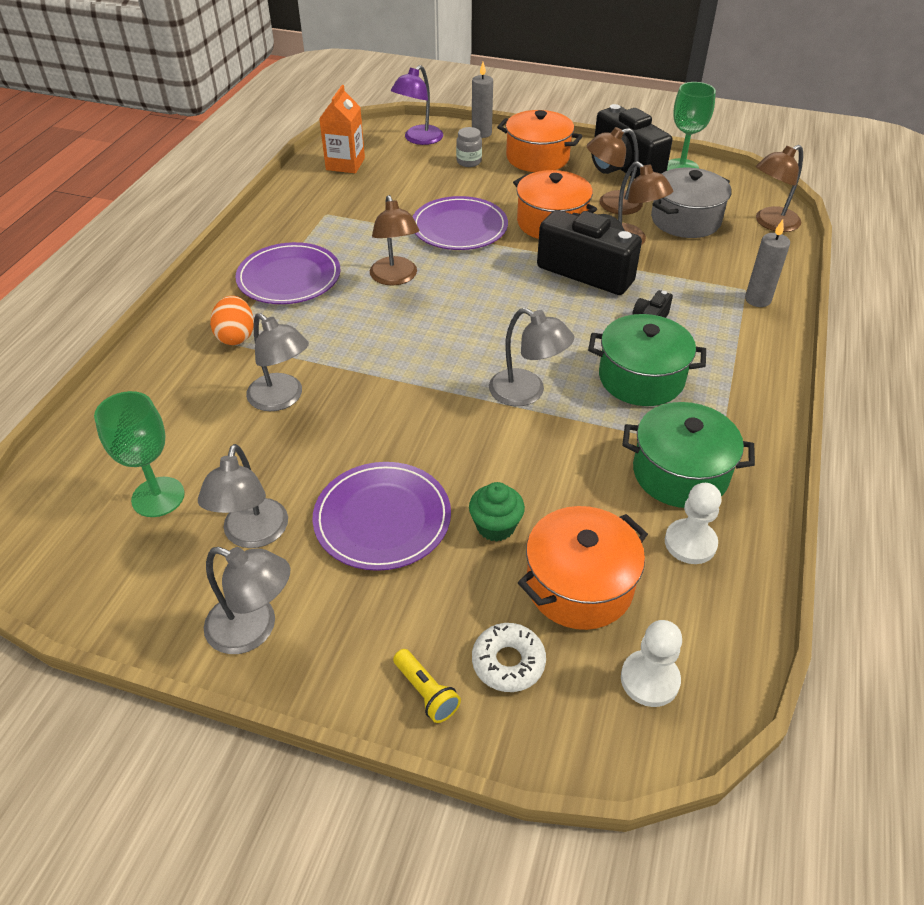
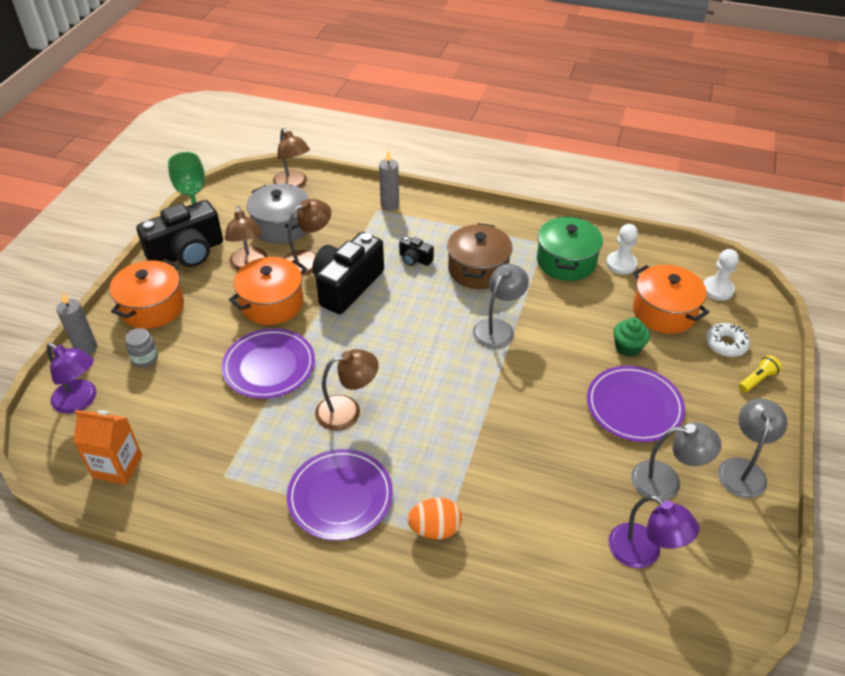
camera: 90 degrees left, 0 degrees up
(158, 497) = (643, 553): green goblet -> purple lamp
(282, 399) = (519, 480): grey lamp -> none
(641, 378) = (478, 269): green pot -> brown pot

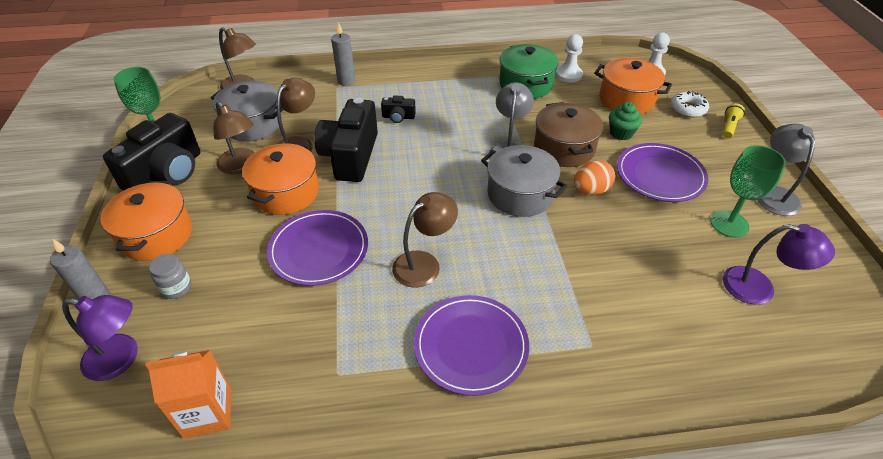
camera: 25 degrees left, 0 degrees up
(435, 529) = (579, 340): orange egg -> orange egg (591, 190)
(477, 377) = (520, 194): none -> grey pot
(478, 269) = (459, 110): brown pot -> brown pot (564, 148)
(666, 481) = (729, 224): grey lamp -> green goblet

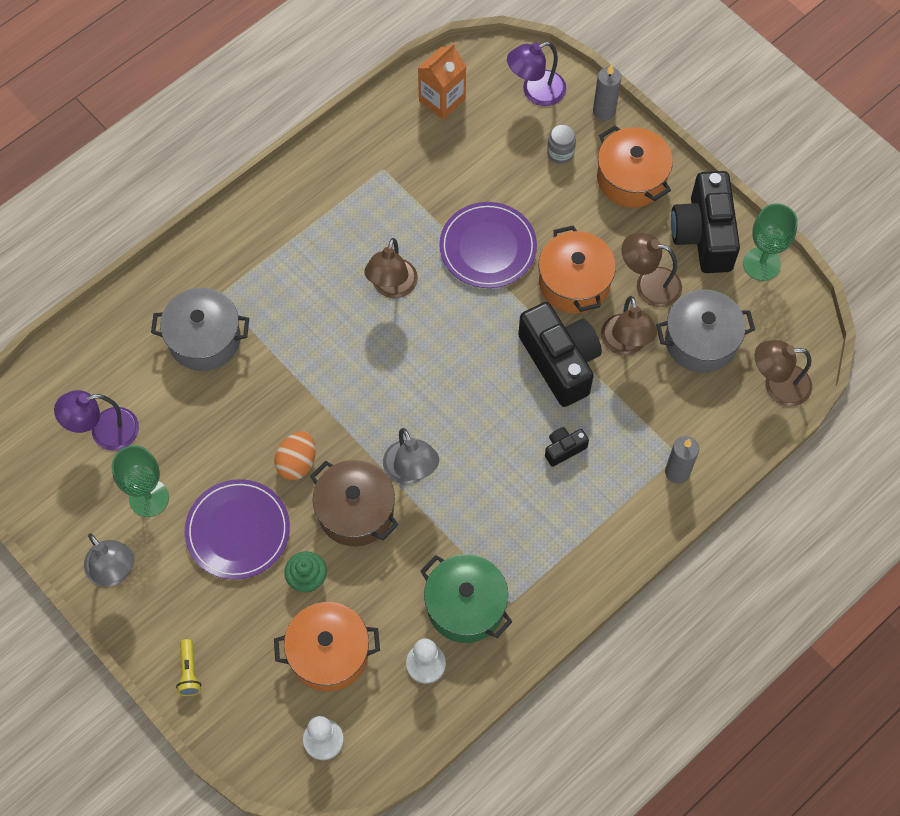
camera: 145 degrees right, 20 degrees up
(471, 346) = (306, 242): purple plate -> none
(520, 194) = (361, 415): grey pot -> grey pot (204, 339)
(688, 109) = (248, 680): white donut -> none

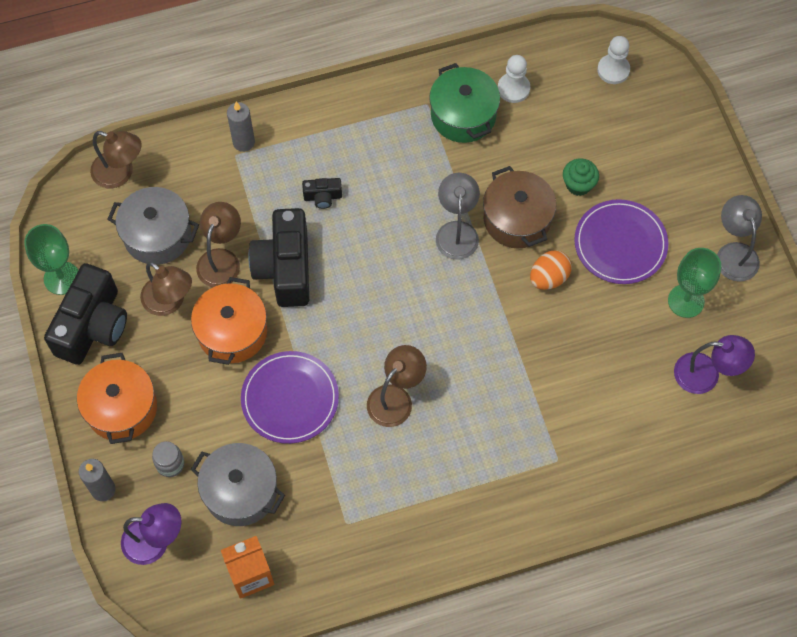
camera: 155 degrees left, 0 degrees up
(189, 672) = (698, 155): yellow flashlight -> none
(204, 339) = (587, 422): grey pot -> grey pot (240, 491)
(329, 653) = (584, 125): orange pot -> none

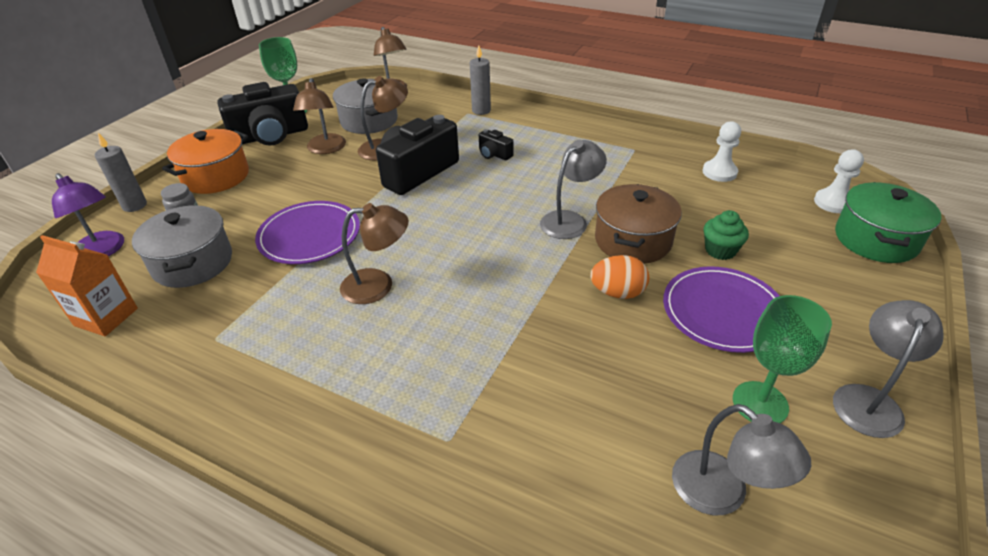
camera: 45 degrees right, 25 degrees down
(232, 332) = (335, 181): orange pot -> none
(463, 115) = (657, 166): green pot -> green pot (875, 239)
(706, 375) = (721, 494): purple lamp -> grey lamp

